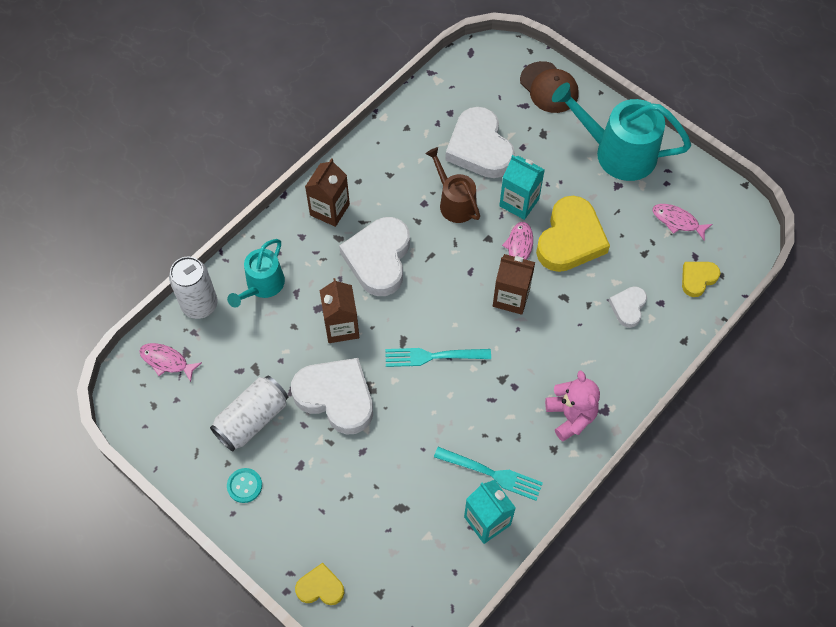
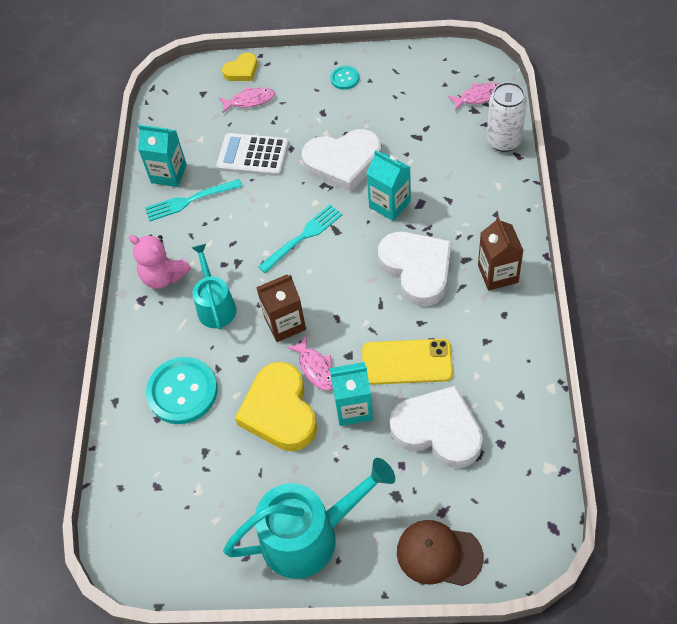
camera: 145 degrees right, 5 degrees down
(252, 419) = (383, 111): white can -> none
(262, 285) = (478, 185): turquoise watering can -> turquoise watering can (215, 306)
(341, 327) = (389, 204): brown carton -> turquoise carton
(400, 473) = (253, 155): none -> white calculator
(454, 203) = (407, 362): brown watering can -> yellow phone
(628, 307) = (182, 392): white heart -> turquoise button
(677, 221) = (197, 509): pink fish -> pink fish (250, 101)
(698, 279) = (139, 466): yellow heart -> none

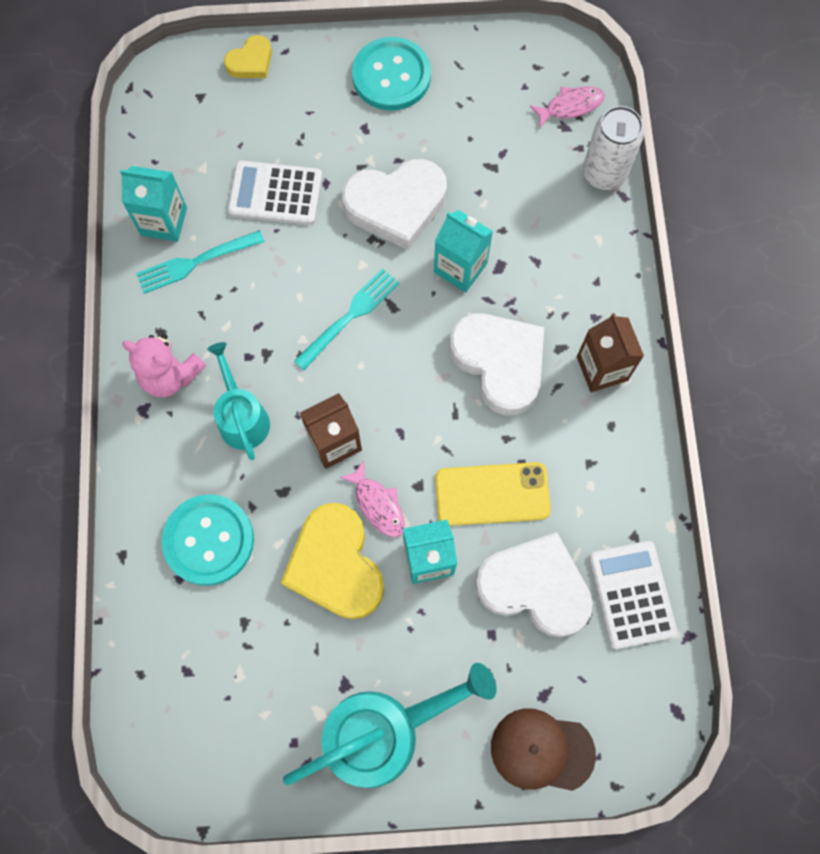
camera: 10 degrees left, 15 degrees up
(250, 101) = (265, 109): pink fish -> none
(345, 78) = (391, 76): turquoise button -> turquoise button, size x2.03
(517, 438) = (631, 594): none -> white calculator

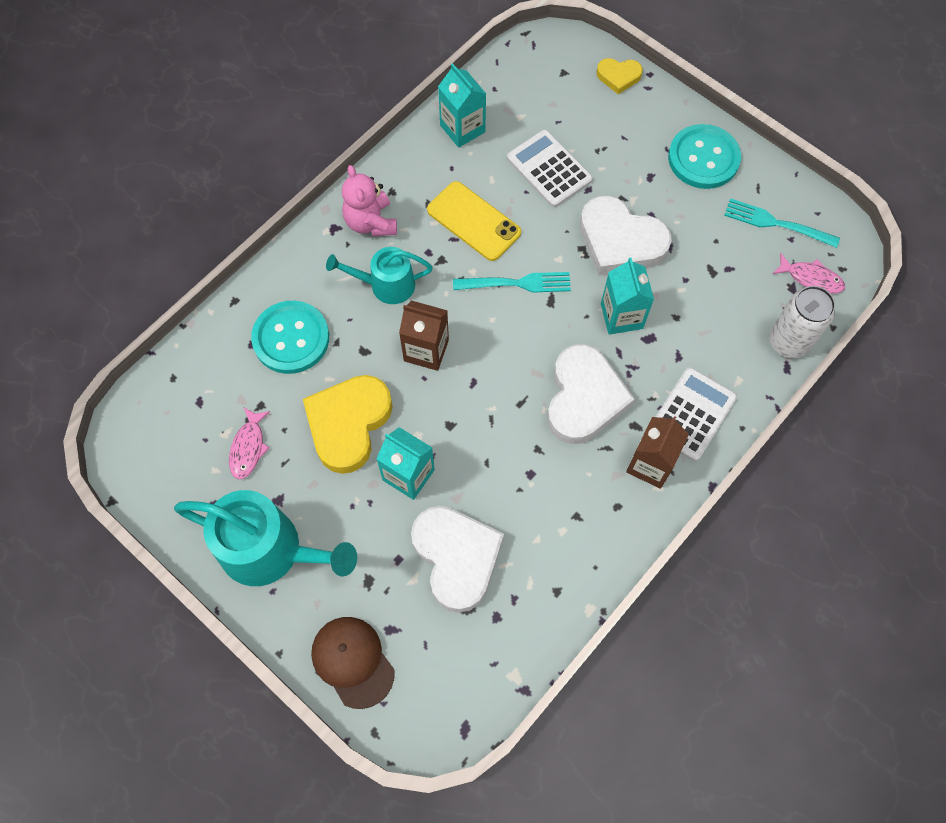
camera: 45 degrees right, 5 degrees down
(196, 262) = (456, 169): turquoise fork -> turquoise fork (776, 223)
(242, 418) = (386, 285): turquoise watering can -> turquoise watering can turned 120 degrees counterclockwise
(378, 504) = (412, 412): pink fish -> pink fish (248, 447)
(492, 494) = (491, 474): yellow phone -> yellow phone (473, 221)
(631, 594) = (515, 625): white calculator -> white calculator (691, 414)

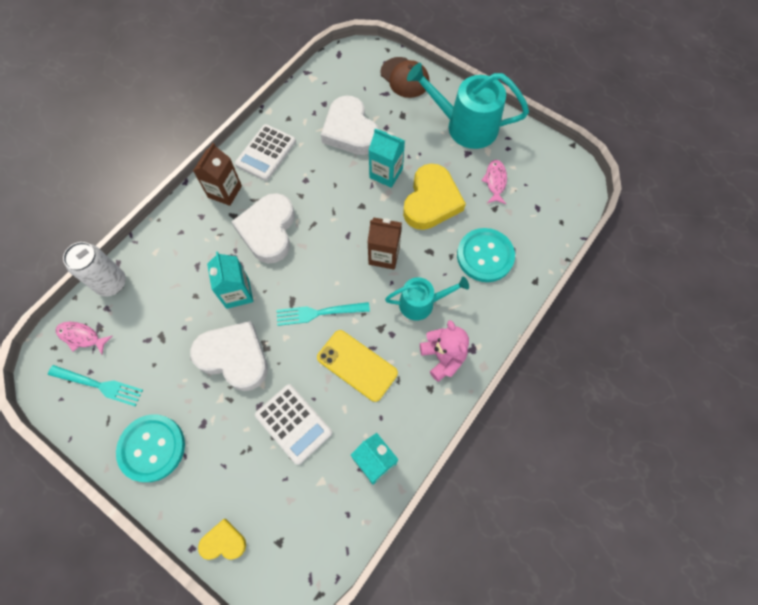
camera: 175 degrees right, 0 degrees up
(691, 414) = (192, 225): white calculator -> white calculator (266, 153)

